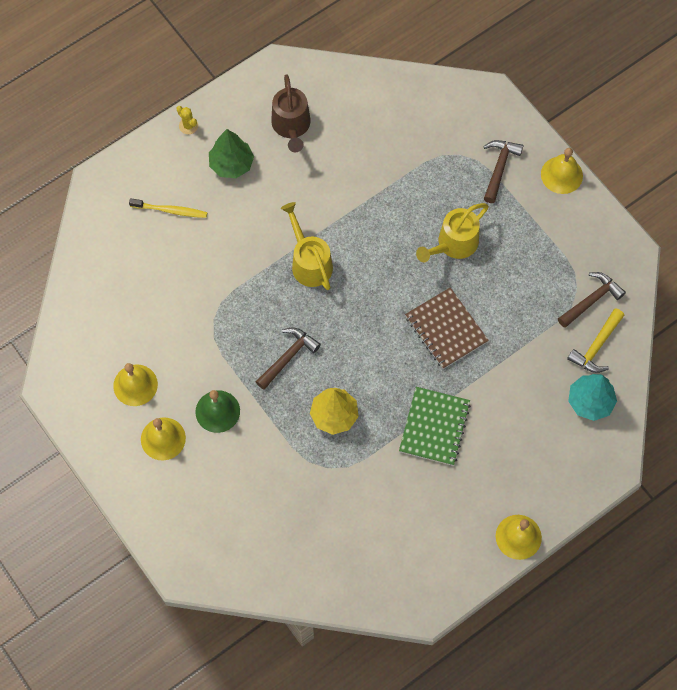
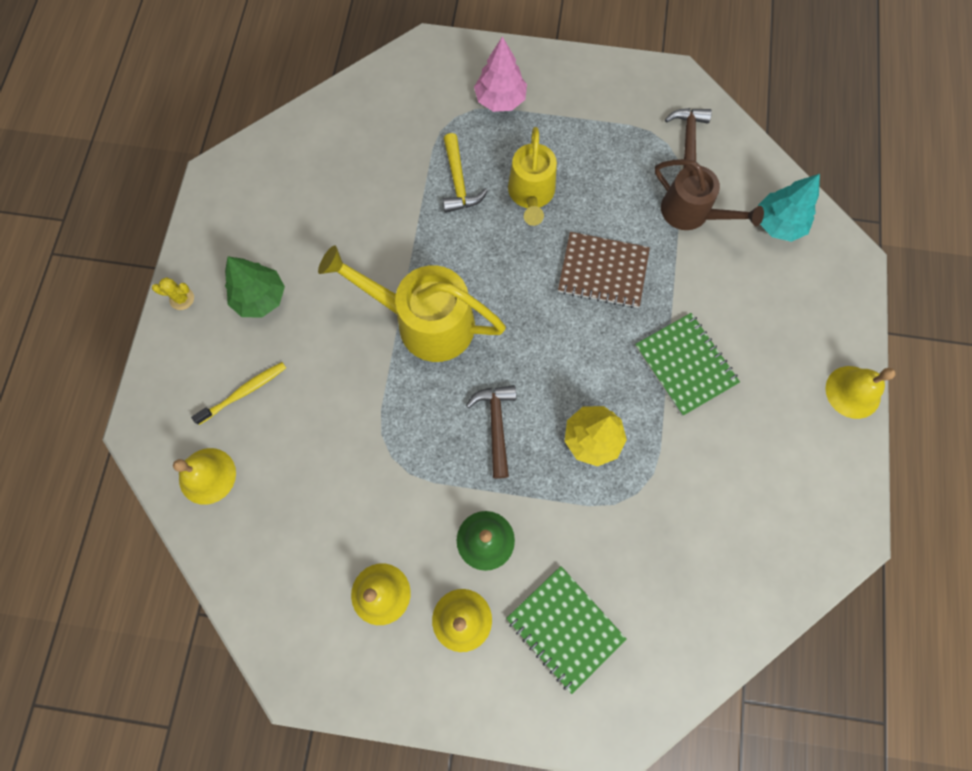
camera: 45 degrees left, 5 degrees up
(211, 495) = (565, 628): none -> green notebook
(291, 127) = (282, 217): brown watering can -> brown watering can (691, 213)
(309, 262) = (424, 321): yellow watering can -> yellow watering can, size x1.50
(499, 168) = (500, 100): brown hammer -> pink tree
(561, 175) = (555, 63): yellow bell -> yellow bell (207, 476)
(596, 346) = (733, 175): yellow hammer -> yellow hammer (458, 182)

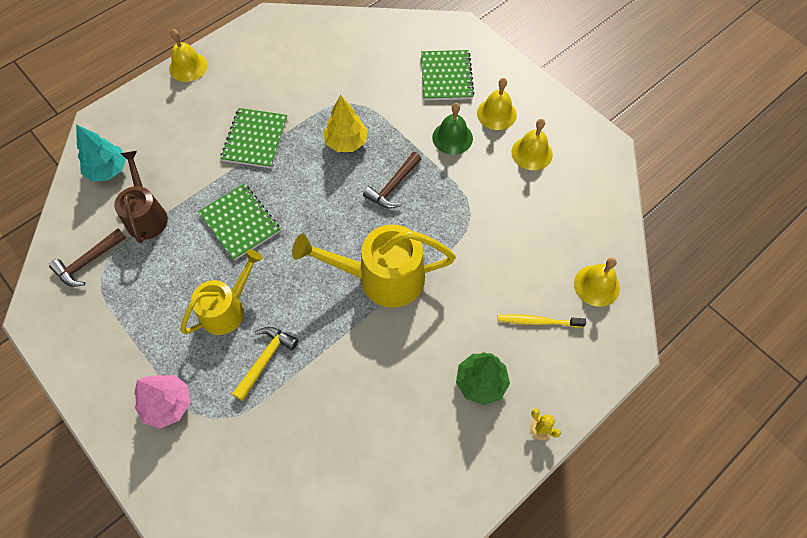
camera: 140 degrees left, 10 degrees down
(424, 321) = (381, 278): yellow watering can -> yellow watering can turned 120 degrees clockwise
(603, 271) = (240, 223): brown notebook -> green notebook

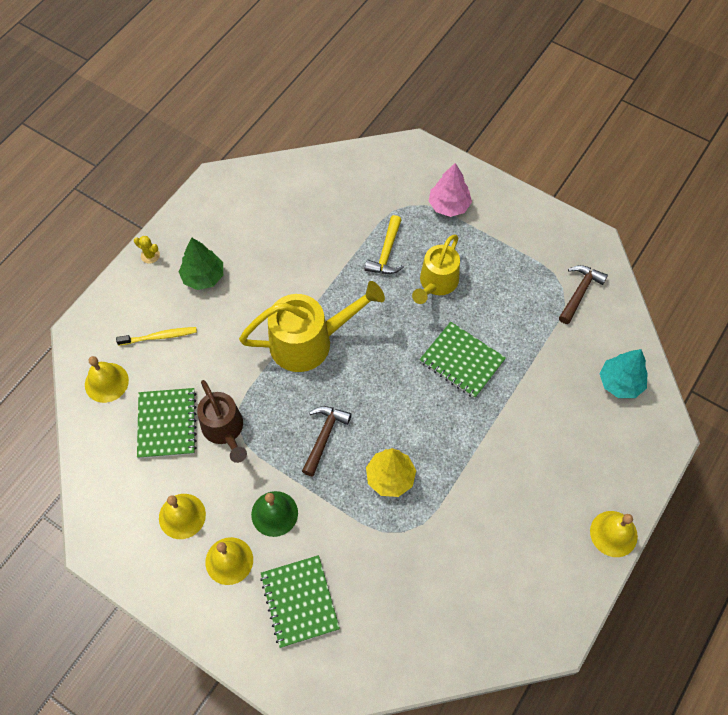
camera: 165 degrees right, 0 degrees up
(146, 215) = (554, 347): brown watering can -> brown watering can (225, 430)
(255, 139) = (489, 455): green notebook -> green notebook (167, 424)

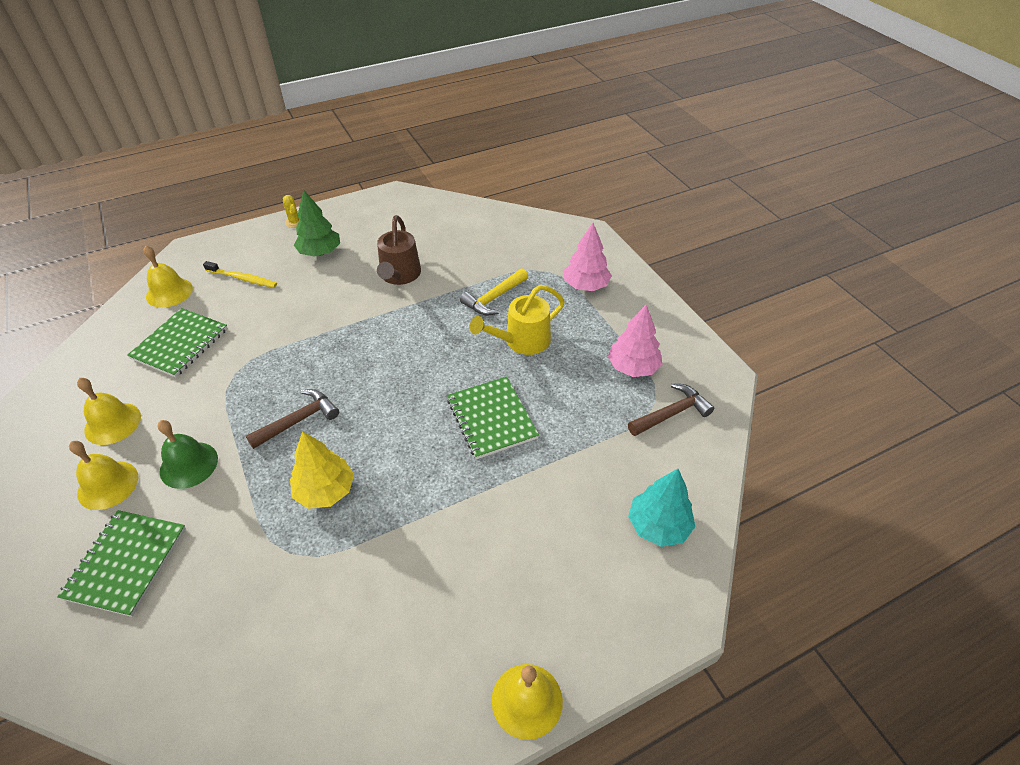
camera: 30 degrees right, 15 degrees down
(225, 430) = (220, 372): brown watering can -> brown watering can (399, 276)
(310, 341) = (361, 336): yellow watering can -> none
(530, 266) = (633, 367): none -> pink tree

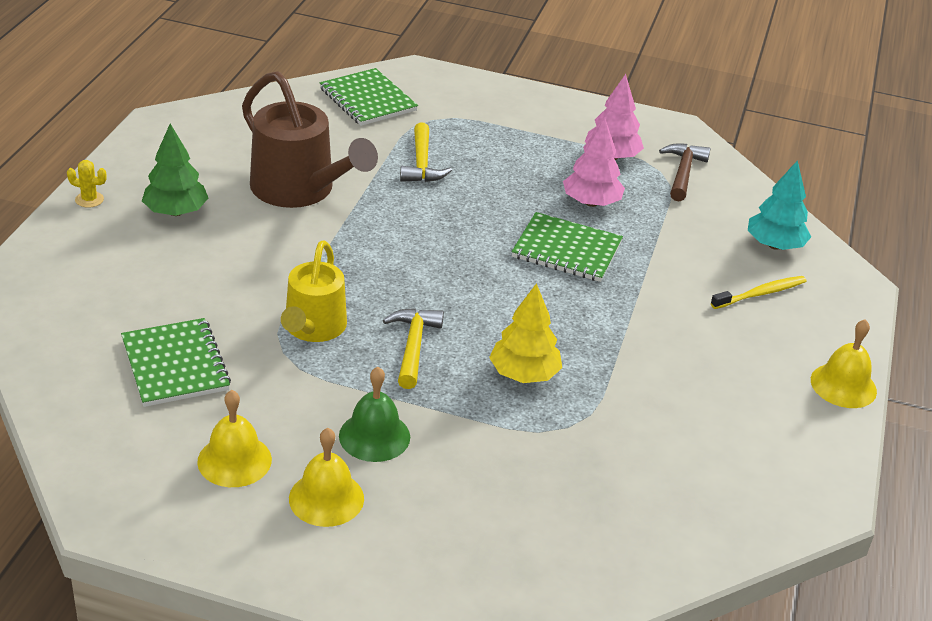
camera: 50 degrees left, 10 degrees down
(126, 563) = (451, 526): green notebook -> green notebook (368, 100)
(169, 292) = (65, 334): yellow bell -> none
(243, 278) = (131, 277): yellow toothbrush -> yellow toothbrush (760, 294)
(299, 420) = (413, 346): brown hammer -> yellow hammer
(399, 276) = (300, 190): brown watering can -> brown watering can, size x1.50
(521, 341) = (499, 184): yellow watering can -> yellow watering can (313, 328)
(585, 285) = (483, 115): pink tree -> pink tree (591, 202)

